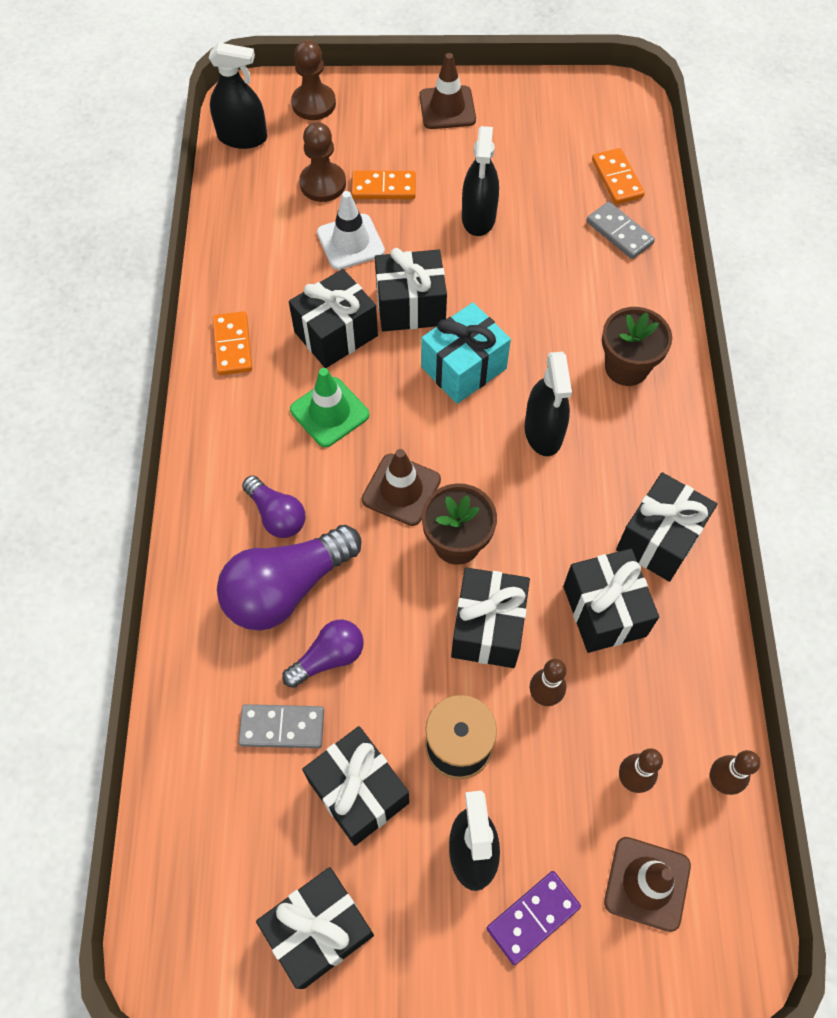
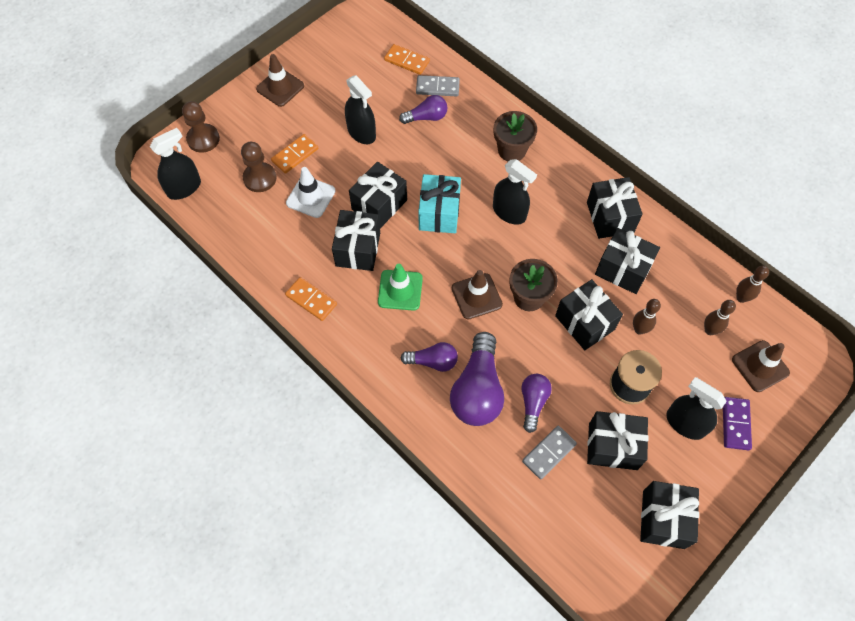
camera: 45 degrees left, 0 degrees up
(569, 255) = (426, 117): none -> purple light bulb

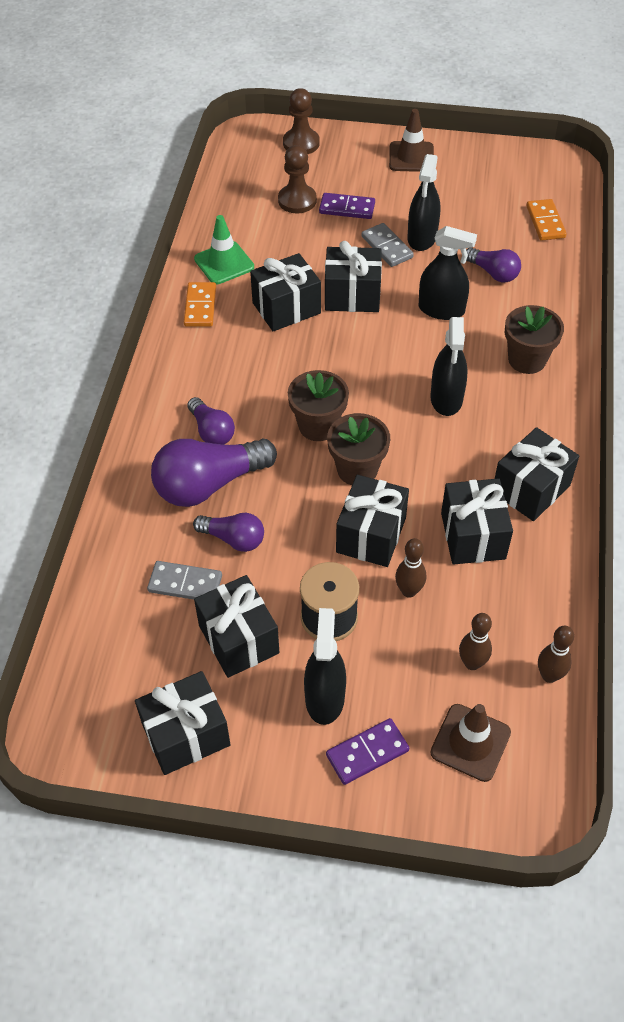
camera: 55 degrees right, 10 degrees down
(184, 188) = (238, 161): black spray bottle -> black spray bottle (441, 309)
(295, 155) = (347, 208): orange domino -> purple domino
(311, 197) = (311, 244): white traffic cone -> none
(400, 290) = (270, 363): green traffic cone -> green traffic cone (224, 263)
(437, 87) = (539, 261): grey domino -> grey domino (387, 247)
(439, 213) = (388, 344): turquoise gift -> none
(476, 296) = (318, 426): brown traffic cone -> brown flower pot
(533, 402) = (233, 539): purple light bulb -> purple light bulb turned 45 degrees clockwise

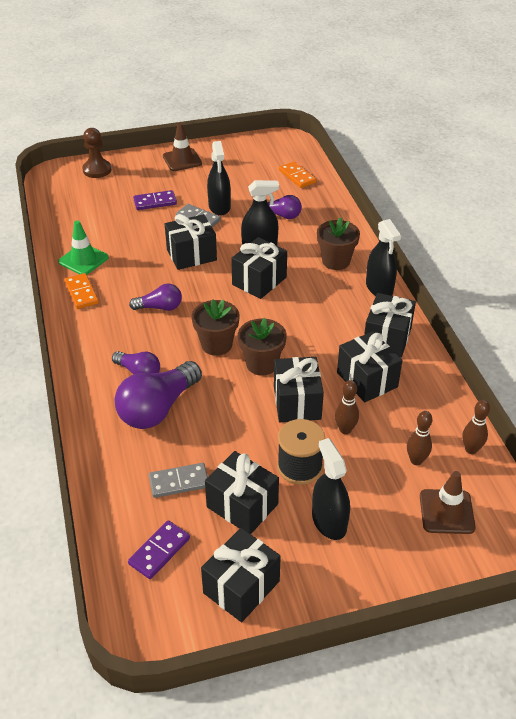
camera: 25 degrees left, 10 degrees down
(233, 539) = (198, 439): purple light bulb -> purple light bulb (160, 307)
(286, 308) = (148, 276): black gift -> black gift (259, 281)
(297, 200) = (115, 206): brown pawn -> none
(367, 753) = (381, 546): purple domino -> purple domino (159, 551)
(446, 398) = (296, 300): black spray bottle -> black spray bottle (379, 288)

